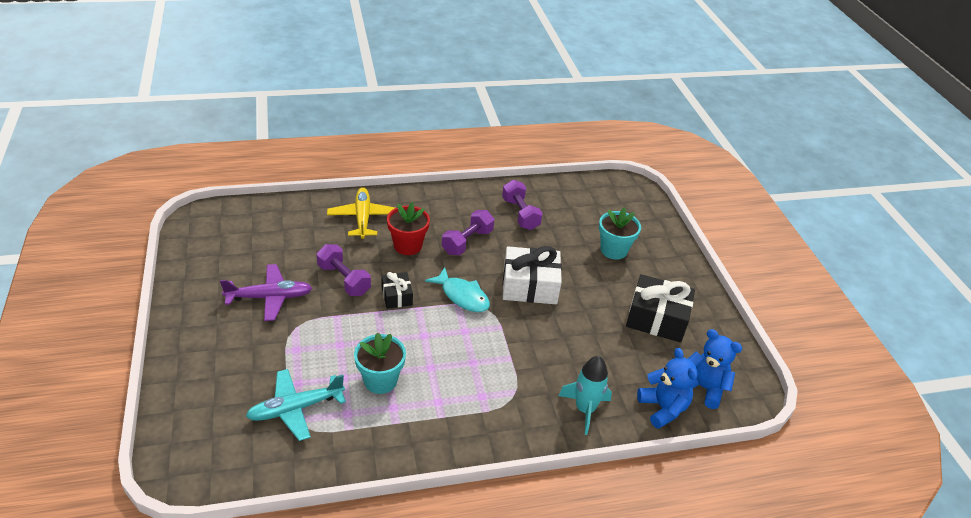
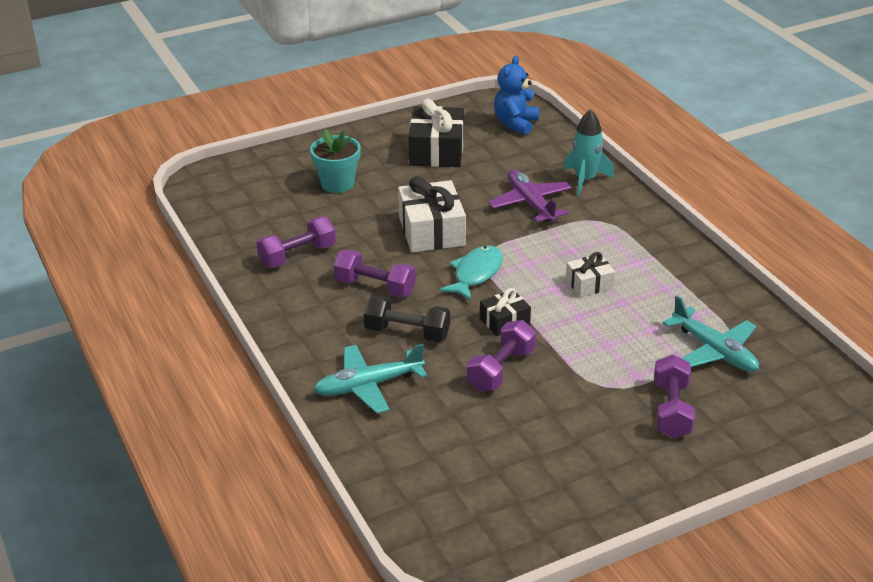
camera: 100 degrees left, 5 degrees down
(247, 355) = (671, 410): none -> purple dumbbell
(269, 297) = (570, 423): purple plane -> purple plane (530, 203)
(362, 218) = (368, 386): yellow plane -> turquoise plane
(380, 380) = (637, 304): turquoise flower pot -> none
(408, 246) = (407, 333): red flower pot -> black dumbbell
(421, 359) = (589, 284): none -> white gift
(663, 408) = (554, 141): blue teddy bear -> none

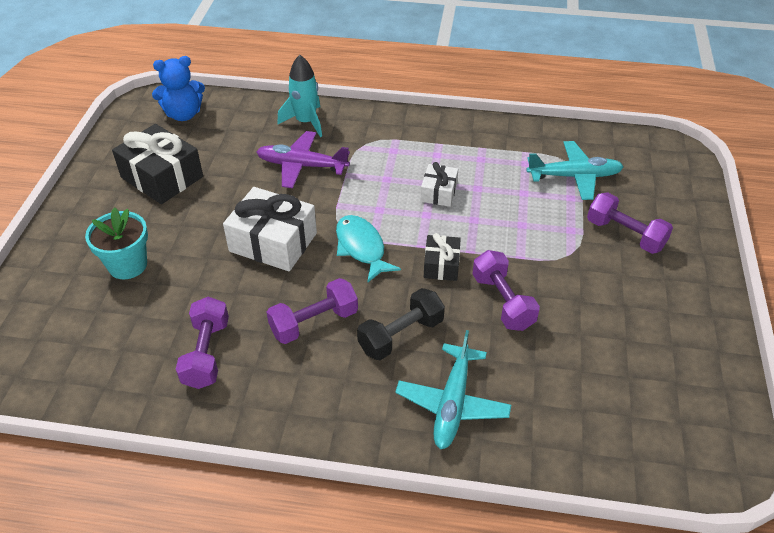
camera: 55 degrees left, 10 degrees up
(515, 123) = (183, 114): blue teddy bear -> blue teddy bear turned 75 degrees counterclockwise

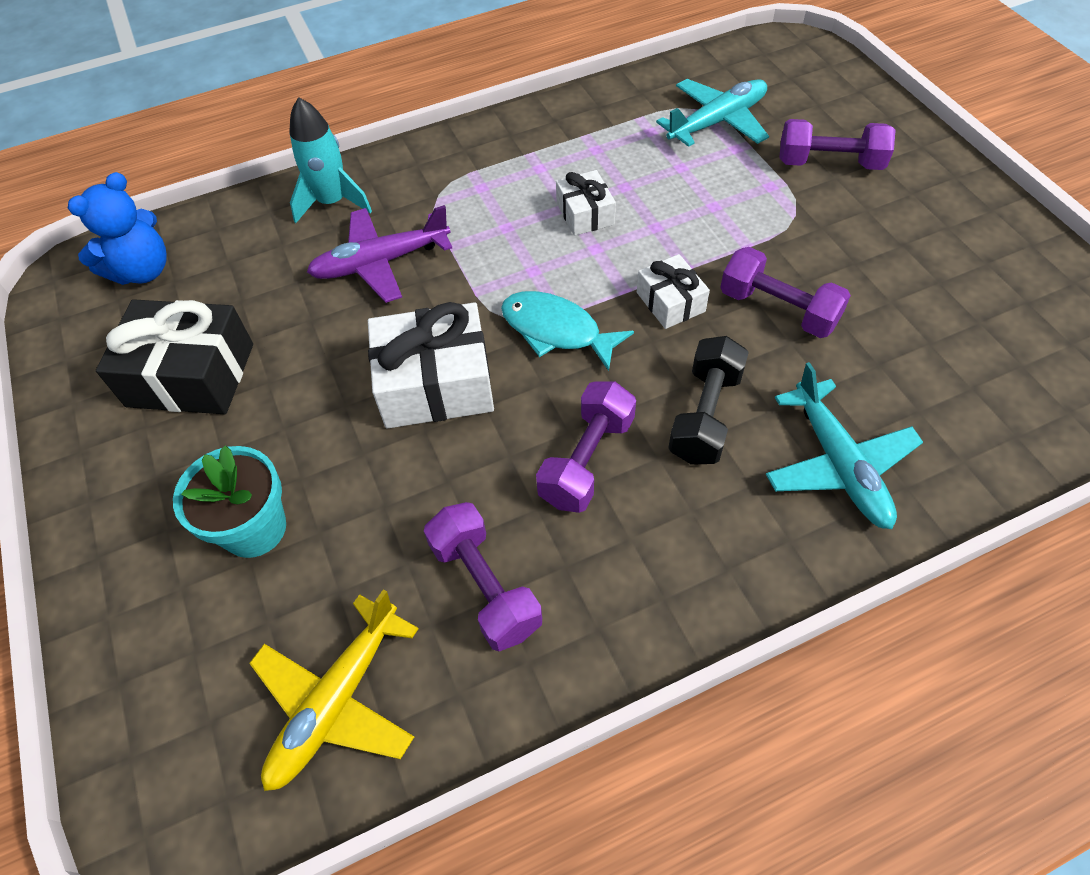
camera: 30 degrees left, 10 degrees up
(95, 363) = (337, 701): none -> yellow plane
(441, 265) = (670, 302): black gift -> white gift

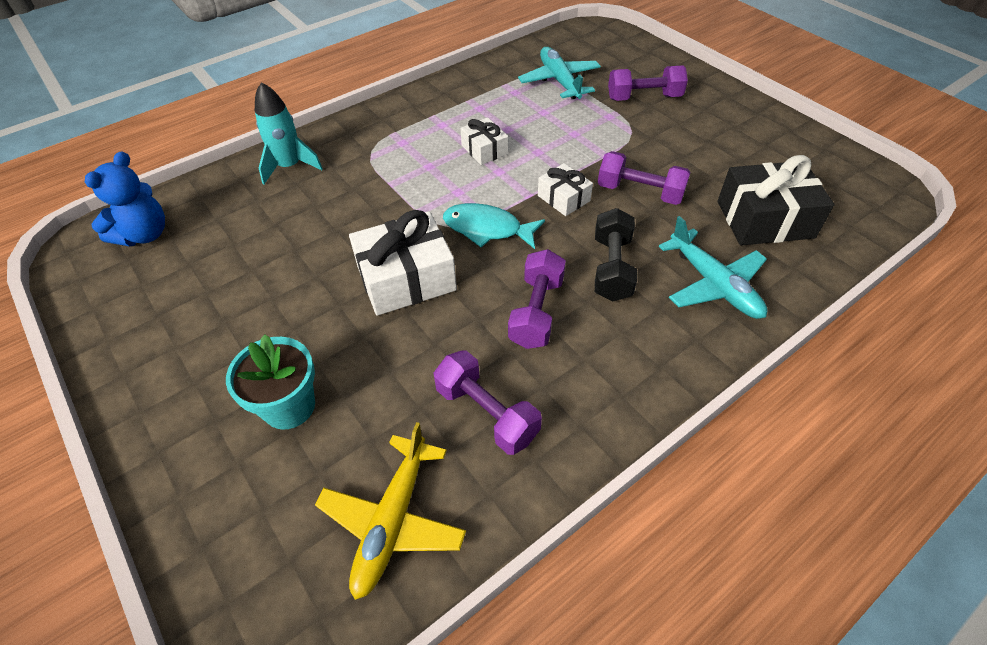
camera: 15 degrees left, 5 degrees down
(191, 375) = (205, 303): black gift -> black gift (765, 219)
(381, 262) = (340, 202): purple plane -> none
(717, 122) = (559, 81): turquoise plane -> turquoise plane turned 60 degrees counterclockwise

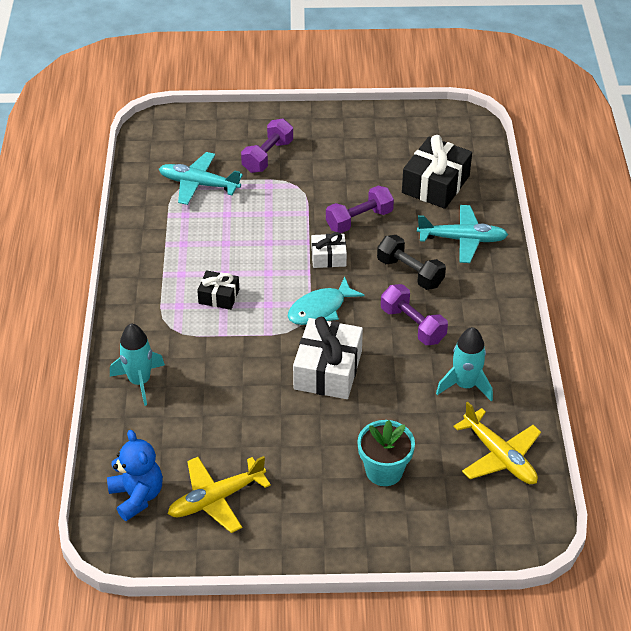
camera: 55 degrees left, 5 degrees down
(168, 288) = (216, 499): none -> yellow plane
(436, 158) = (219, 296): none -> black gift
(484, 150) = (237, 267): white gift -> none
(487, 413) = (465, 385): purple dumbbell -> turquoise rocket

